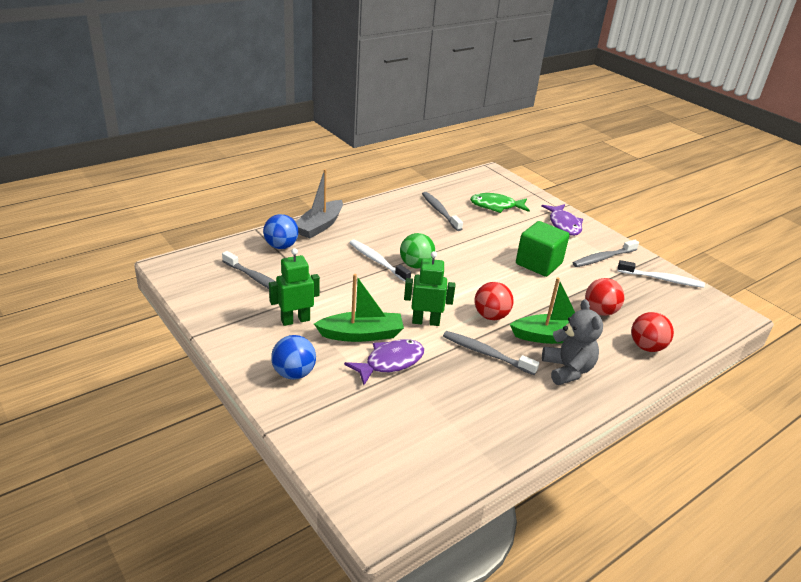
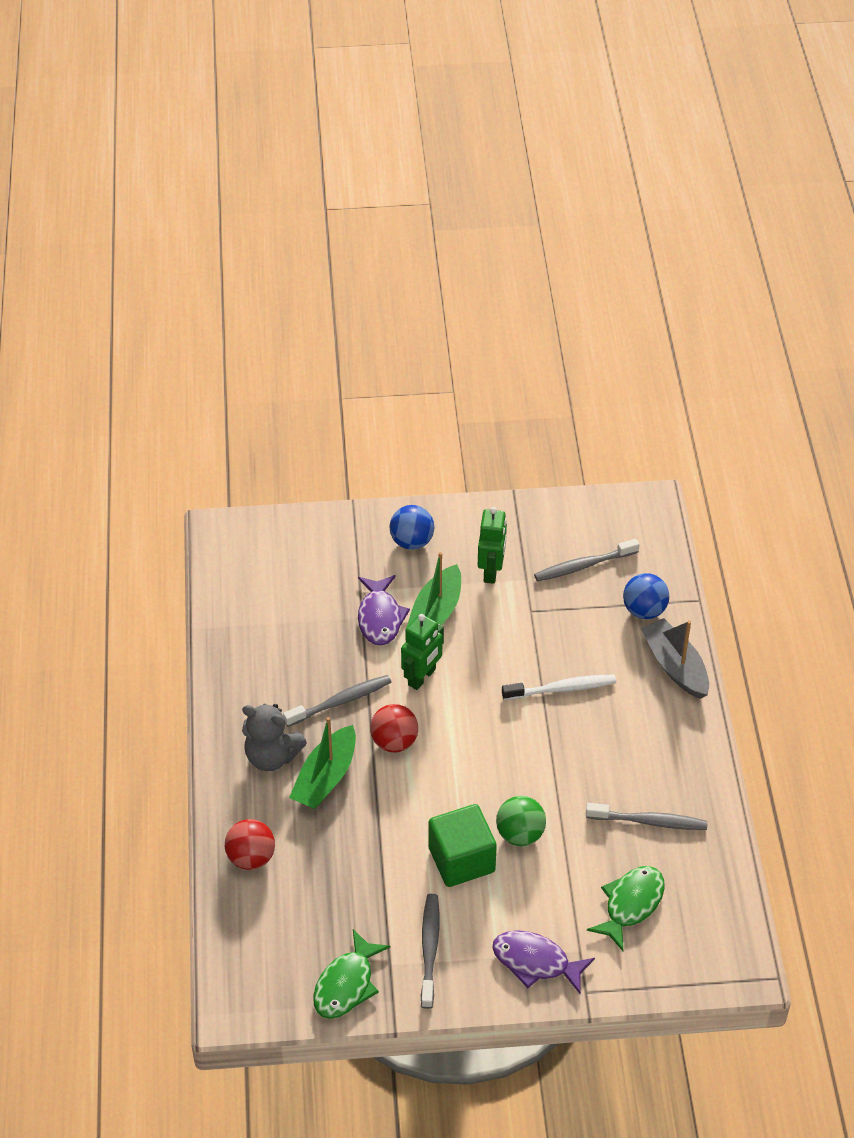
camera: 125 degrees right, 15 degrees up
(416, 265) = (532, 723): green ball -> green ball (520, 834)
(600, 311) = (333, 858): red ball -> none
(661, 279) = (346, 984): white toothbrush -> green fish

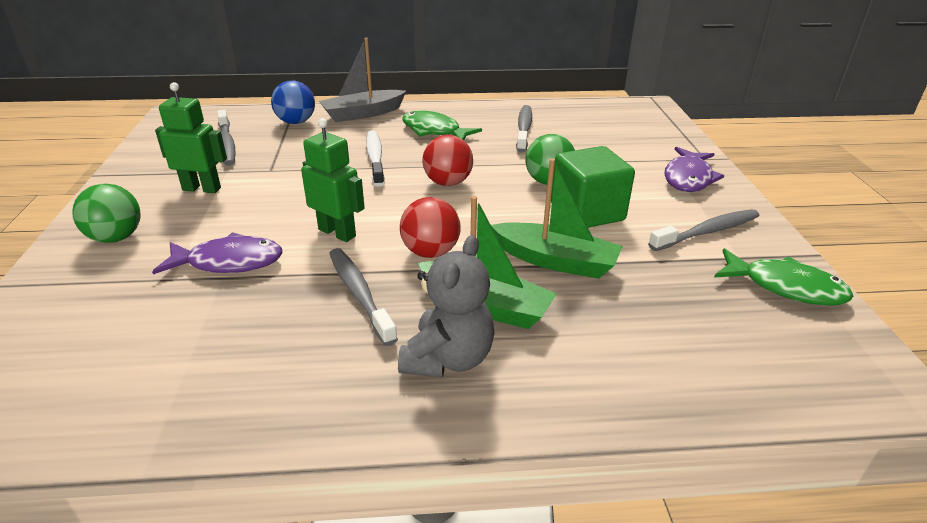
camera: 90 degrees left, 15 degrees down
(251, 857) = (633, 377): red ball -> red ball (448, 183)
(412, 541) = (116, 238): blue ball -> green ball
(429, 950) = (706, 232): grey toothbrush -> grey toothbrush turned 150 degrees clockwise
(435, 614) = (245, 223): green boat -> green boat (556, 261)
(631, 904) = (609, 138): green fish -> green fish (434, 131)

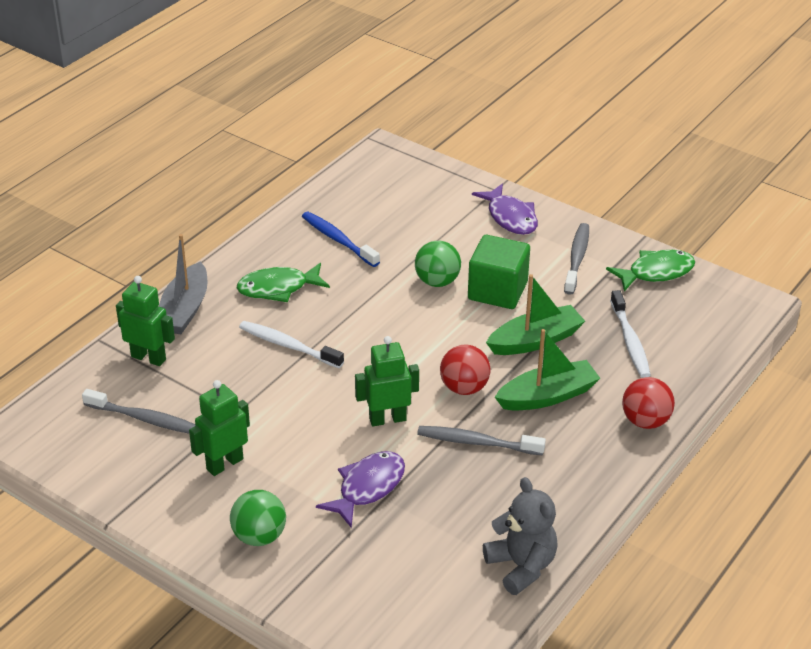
camera: 50 degrees left, 5 degrees up
(296, 122) = (149, 358): blue ball -> green robot
(448, 183) = (378, 330): red ball -> red ball (645, 421)
(448, 359) = (578, 437): grey teddy bear -> grey teddy bear (521, 566)
(524, 129) = (338, 240): grey toothbrush -> blue toothbrush
(654, 320) = (630, 340): none -> white toothbrush

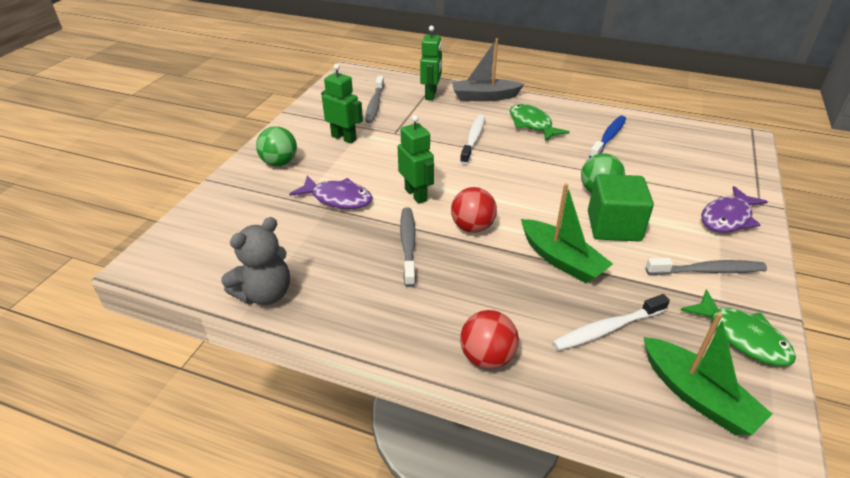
camera: 75 degrees right, 0 degrees up
(547, 396) = (488, 279): green boat -> green boat (697, 396)

